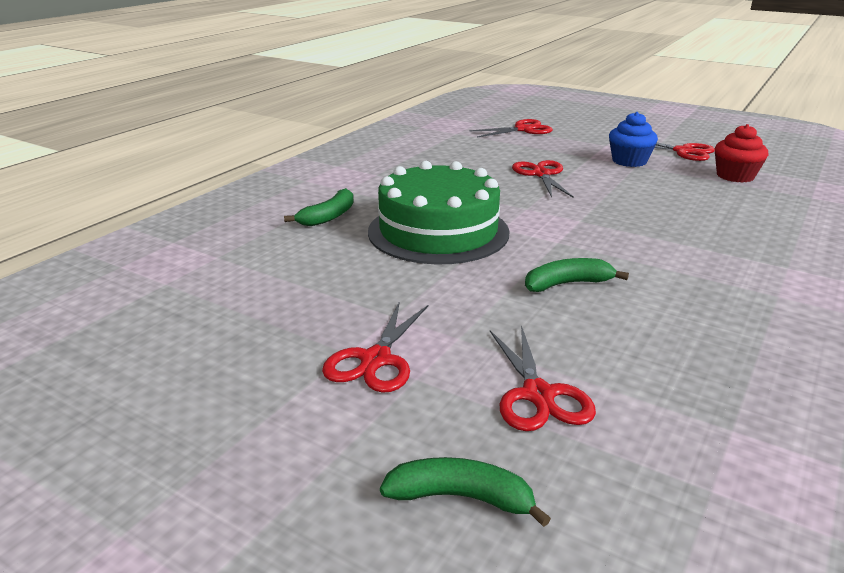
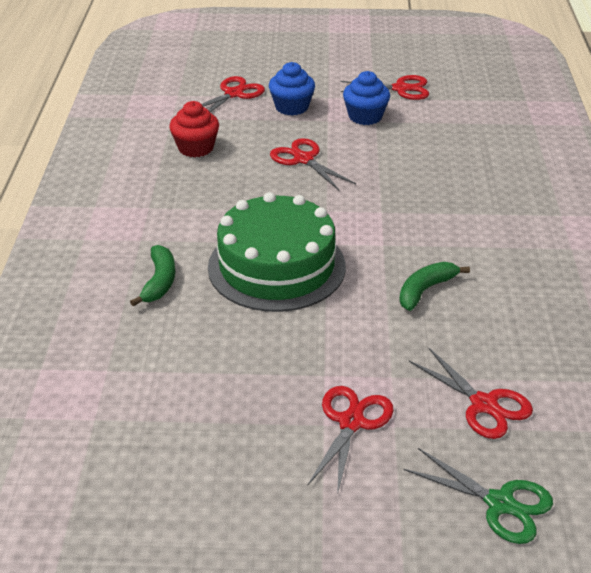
camera: 30 degrees left, 10 degrees up
(376, 360) = (351, 422): red scissors -> red scissors turned 150 degrees counterclockwise
(461, 497) = (500, 503): green banana -> green scissors
(565, 144) = (291, 107): none -> blue cupcake
(735, 176) = (463, 112): red cupcake -> red cupcake (196, 148)

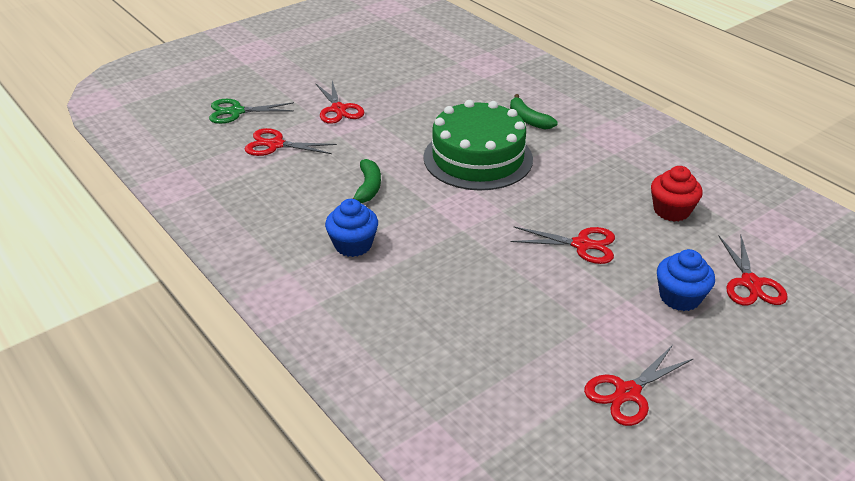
camera: 140 degrees right, 0 degrees up
(365, 116) = (604, 325): blue cupcake -> blue cupcake (353, 245)

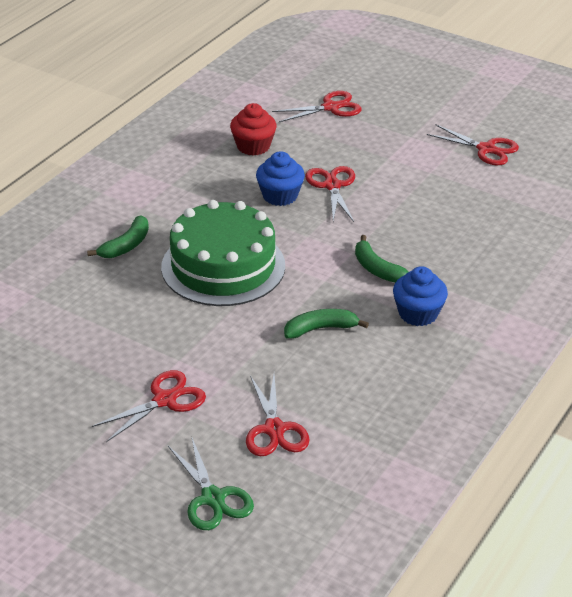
camera: 110 degrees left, 0 degrees up
(430, 238) = (377, 269): none -> green banana
(680, 297) = (369, 135): blue cupcake -> blue cupcake (280, 196)

